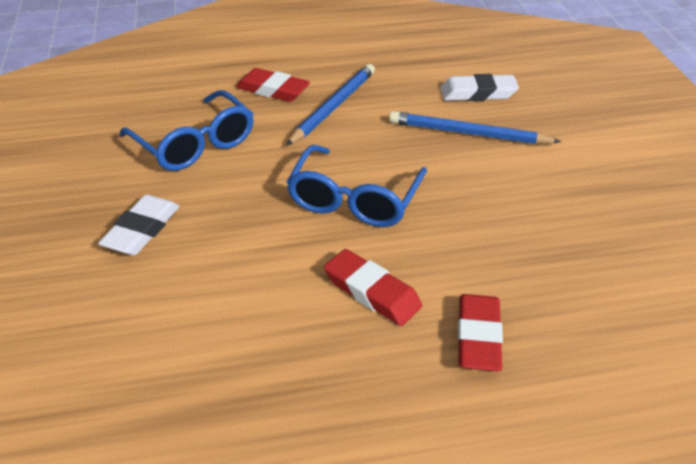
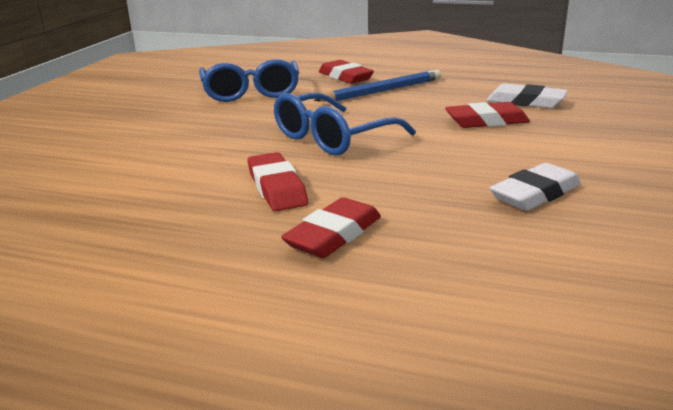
camera: 30 degrees right, 15 degrees down
(141, 230) = (157, 124): white eraser -> white eraser (535, 194)
(469, 133) = (486, 121): blue pencil -> red eraser

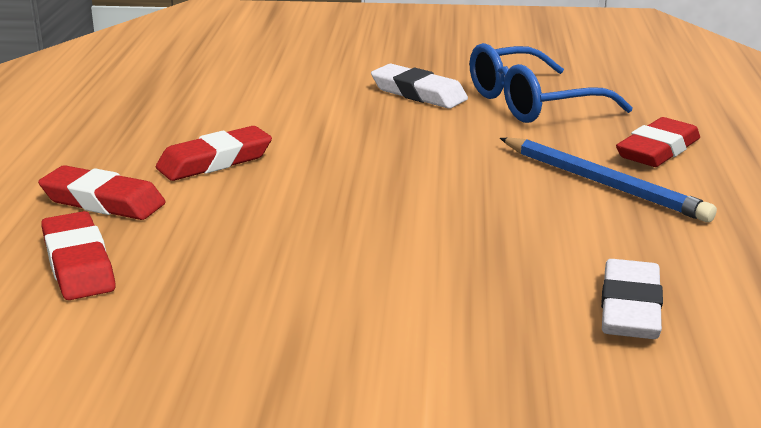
camera: 75 degrees right, 0 degrees up
(332, 138) = (375, 171): blue glasses -> none
(486, 121) = (498, 273): red eraser -> red eraser (78, 264)
(535, 194) = (215, 313): white eraser -> white eraser (418, 93)

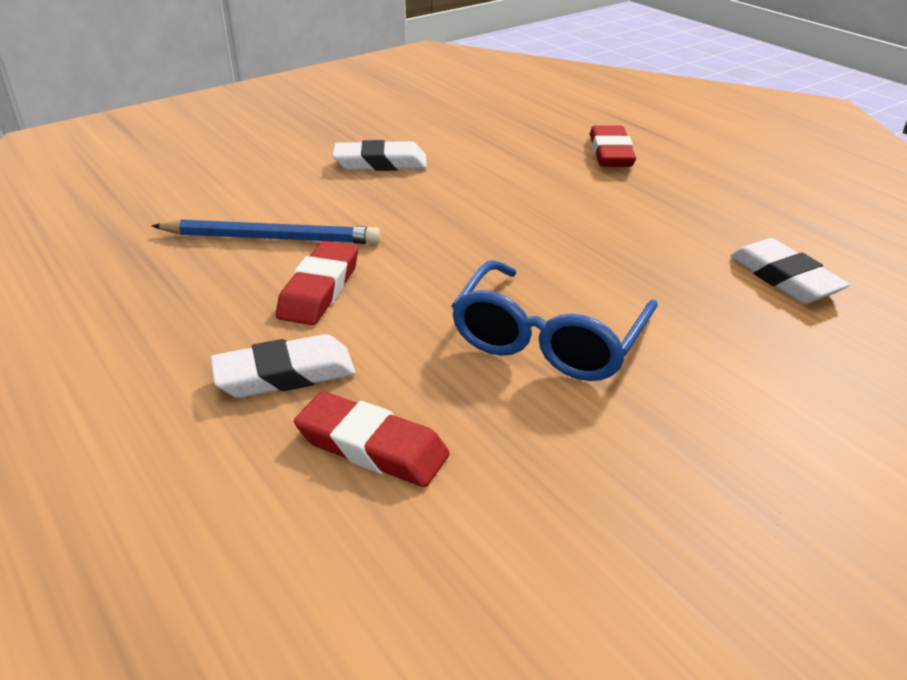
camera: 40 degrees left, 10 degrees up
(103, 201) = (285, 374): red eraser -> white eraser
(531, 103) = (474, 144): blue glasses -> blue glasses (548, 340)
(602, 183) = (621, 192): blue pencil -> blue pencil (270, 238)

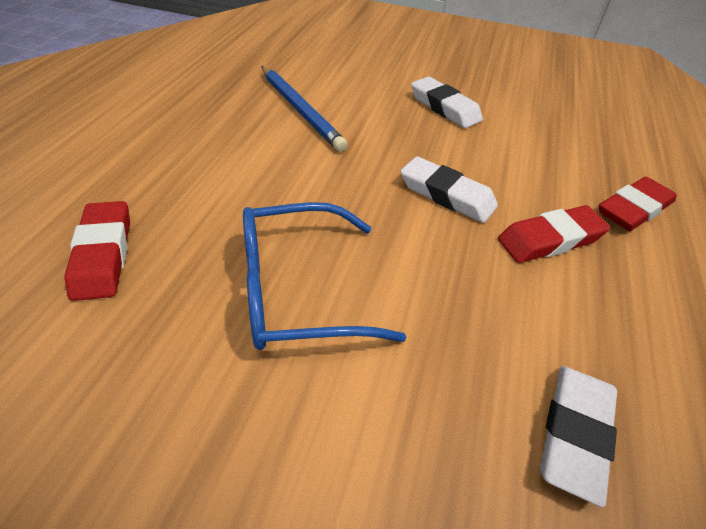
camera: 50 degrees right, 10 degrees up
(285, 374) = (157, 183): white eraser -> white eraser (447, 195)
(319, 289) = (261, 154): red eraser -> red eraser (550, 240)

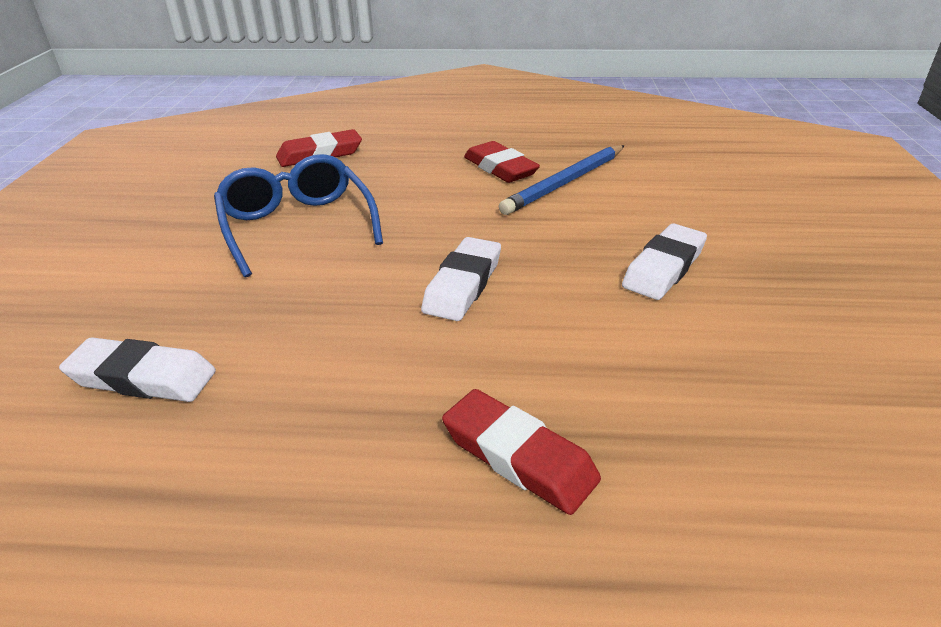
camera: 80 degrees right, 10 degrees down
(550, 240) = (411, 366): red eraser -> red eraser (500, 168)

